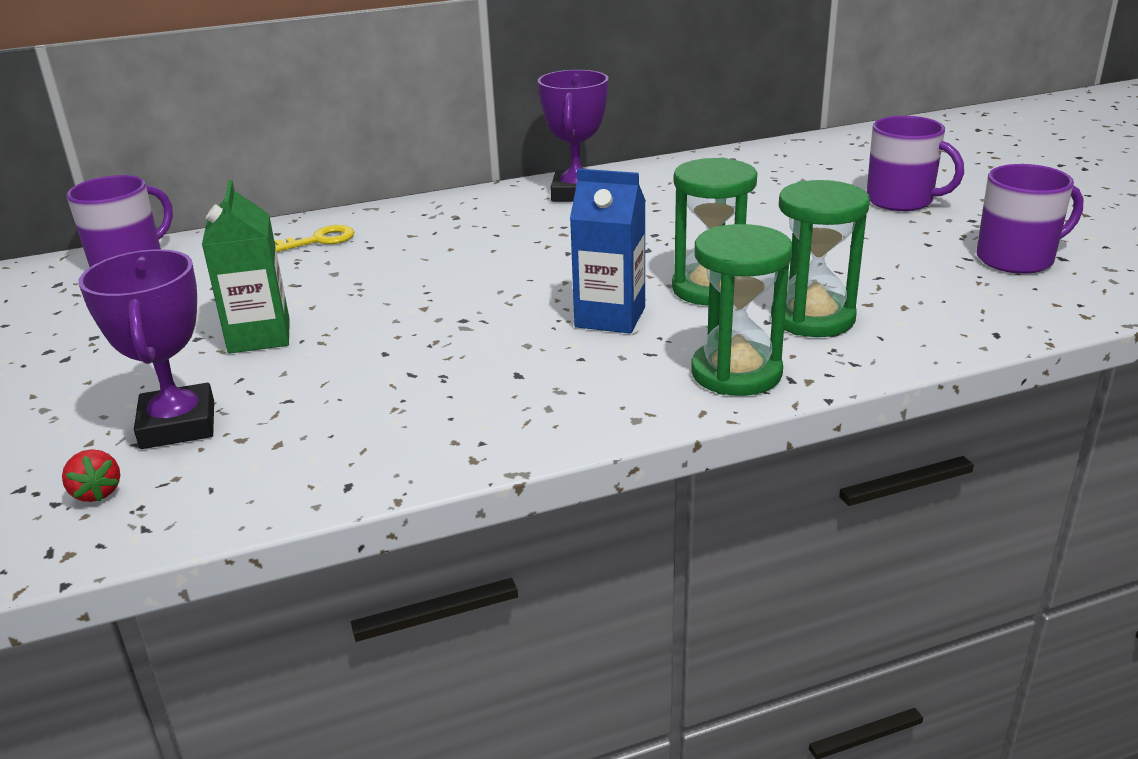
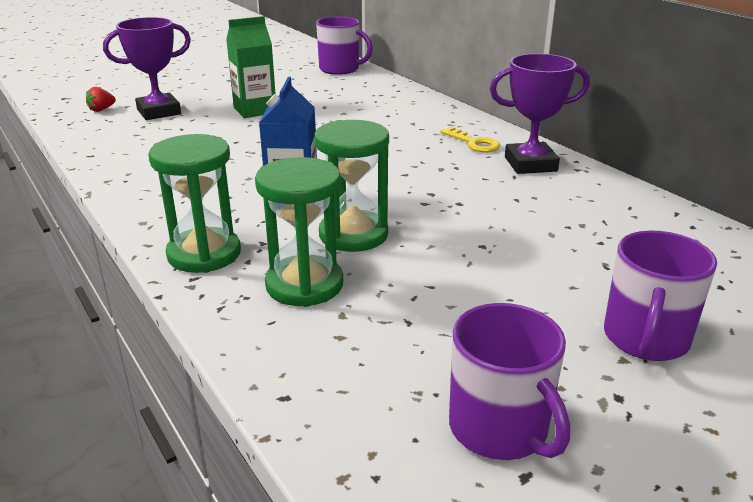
camera: 75 degrees right, 0 degrees up
(318, 240) = (390, 101): yellow key -> yellow key (473, 143)

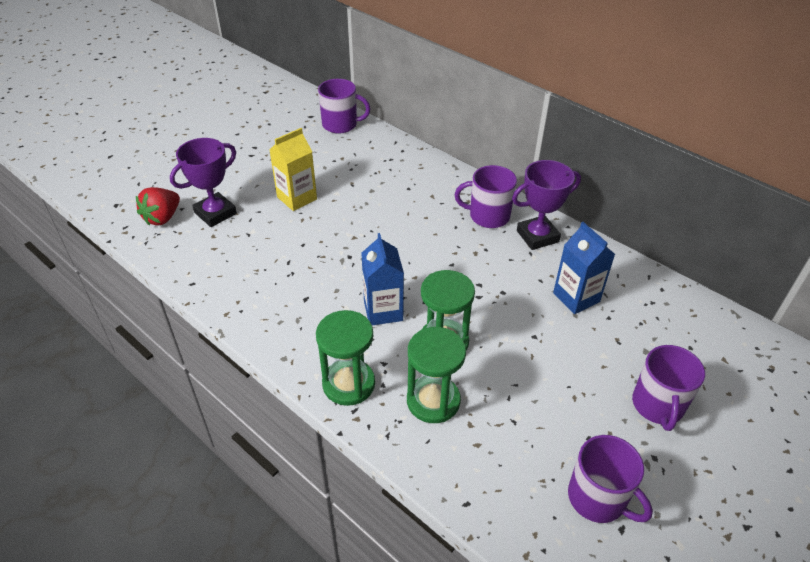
camera: 15 degrees left, 15 degrees up
(101, 110) = (162, 218): red strawberry -> red strawberry, size x1.79
(255, 110) = (297, 198): green carton -> yellow carton
(473, 143) = (488, 216): yellow key -> purple mug
(560, 219) = (576, 297): none -> blue carton

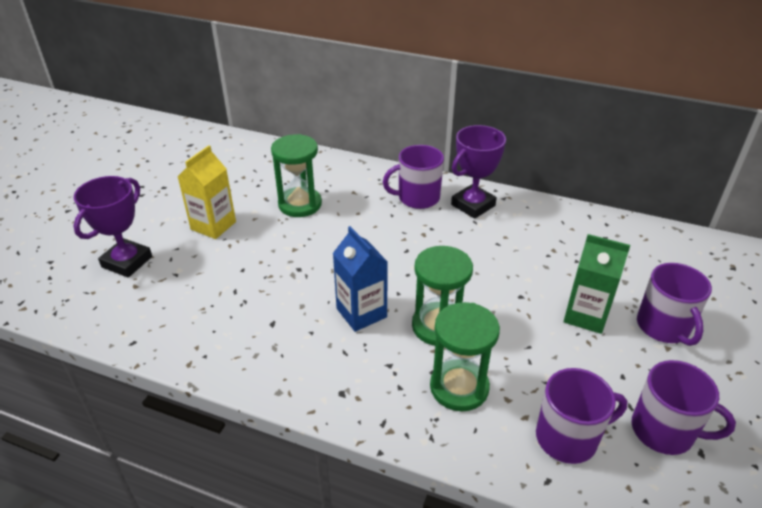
camera: 20 degrees left, 5 degrees down
(162, 218) = (64, 281): red strawberry -> none
(341, 124) = (226, 146): purple mug -> purple mug (568, 437)
(348, 384) = (363, 397): green hourglass -> green hourglass (300, 204)
(576, 297) = (538, 250): blue carton -> none
(586, 372) = (586, 315): none -> green carton

